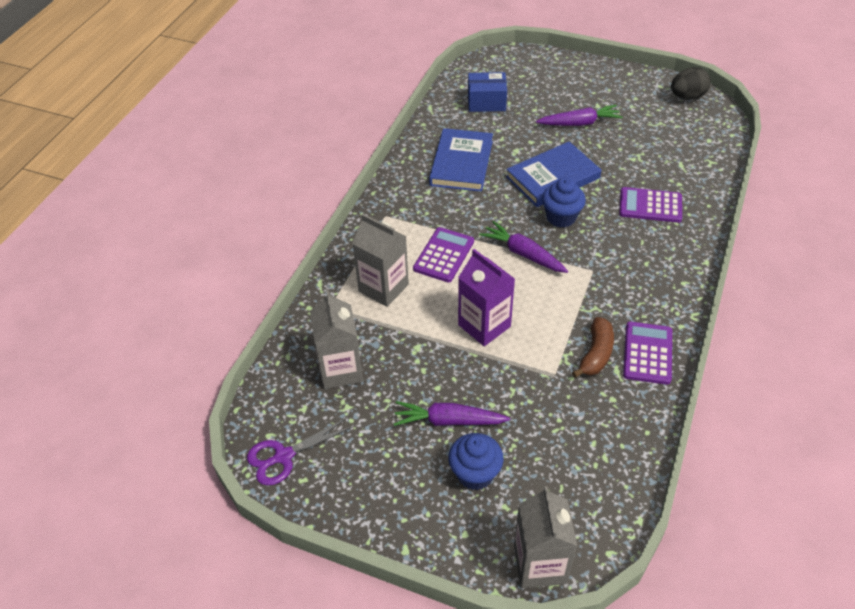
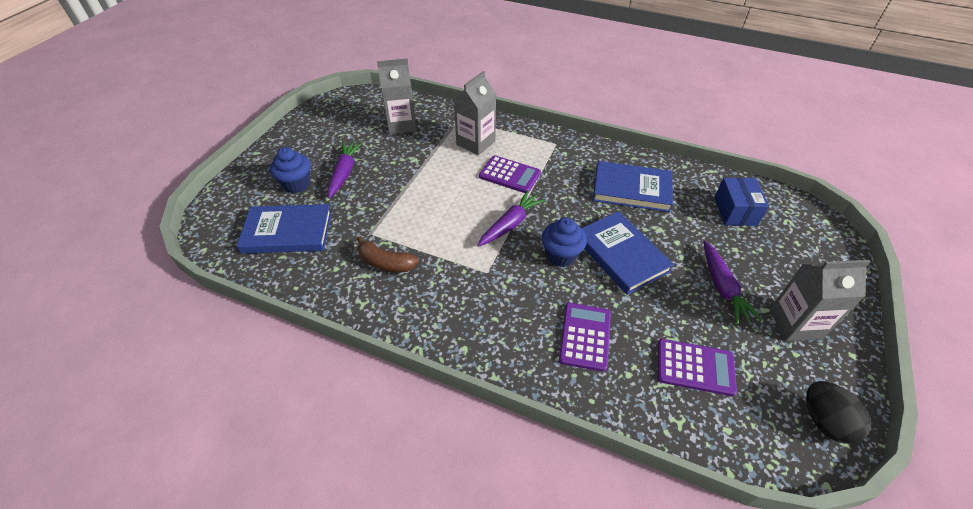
camera: 90 degrees right, 0 degrees up
(283, 456) = (341, 105): purple scissors -> none
(484, 325) = (429, 195): purple carton -> none
(540, 564) = (215, 212): grey carton -> grey carton (795, 323)
(565, 461) = (287, 232): none -> blue book
(647, 353) = (378, 301): purple calculator -> purple calculator (695, 367)

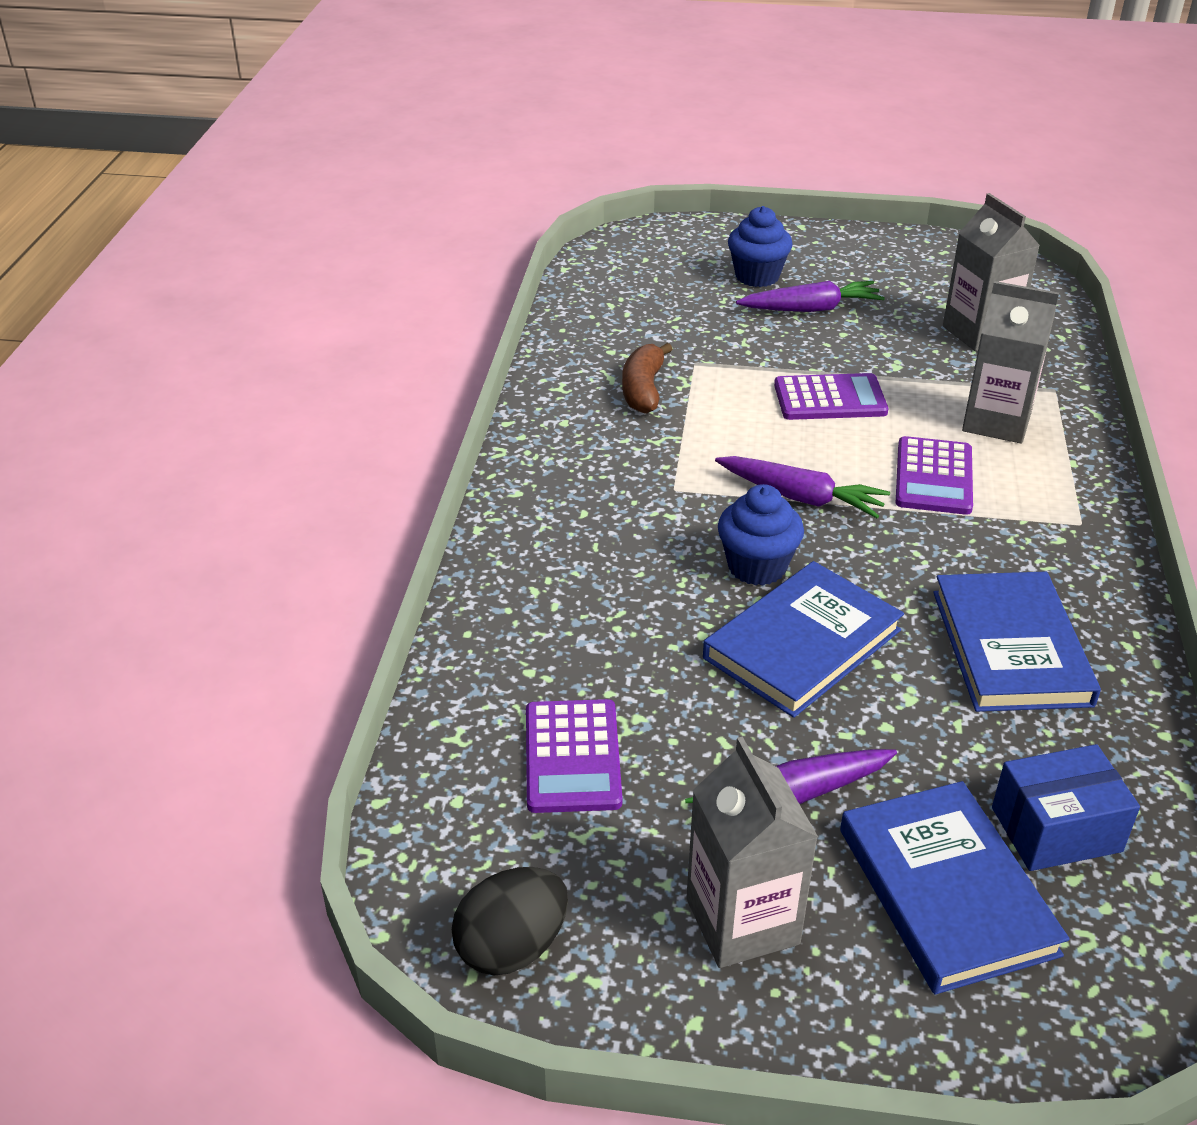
camera: 75 degrees right, 10 degrees down
(287, 232) = (657, 296): blue book -> blue book (946, 891)
(585, 336) = (587, 614): purple calculator -> purple calculator (830, 398)

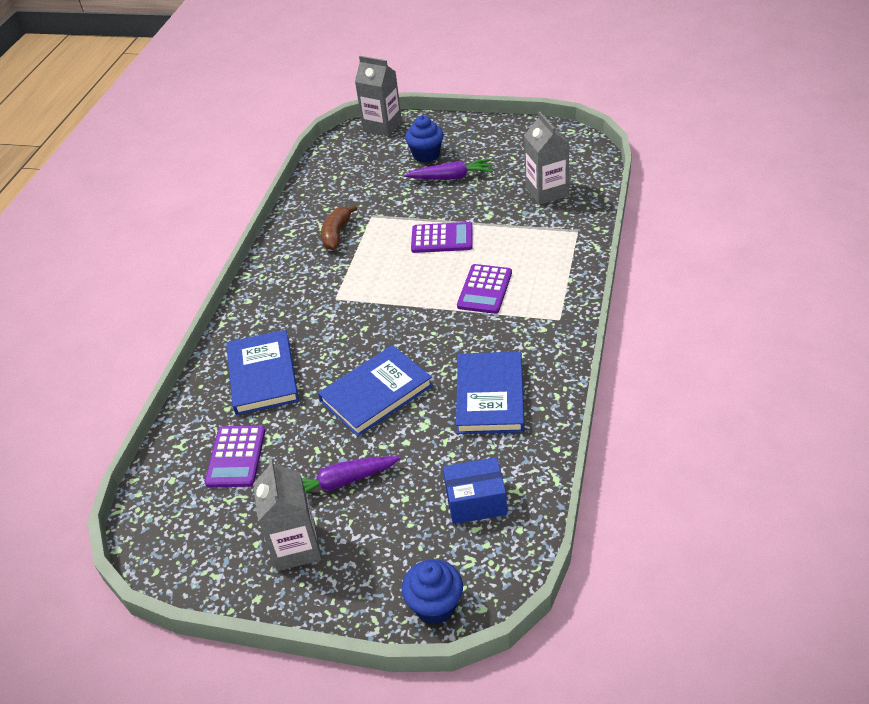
camera: 10 degrees right, 5 degrees up
(512, 947) = (179, 557): black egg -> none
(757, 567) = (366, 346): blue cupcake -> blue cupcake (435, 606)
(800, 497) = (404, 303): purple carrot -> none
(946, 891) = (405, 534): blue book -> blue book (262, 375)
(996, 422) = (534, 253): grey carton -> grey carton (382, 126)

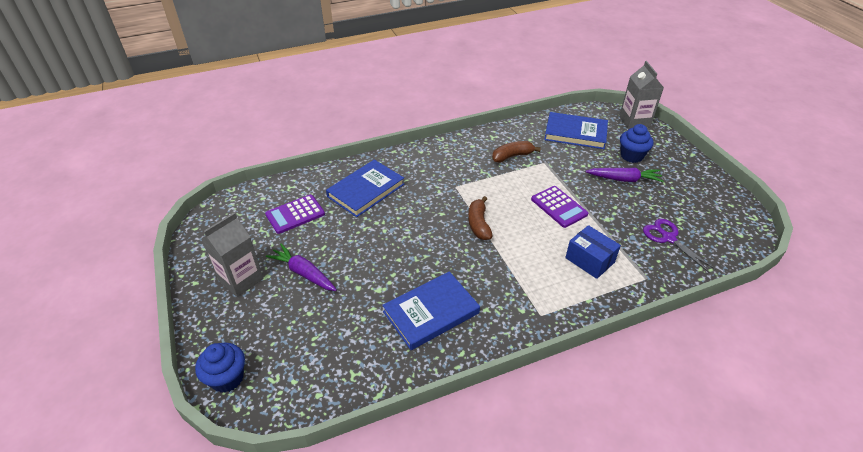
camera: 50 degrees right, 0 degrees up
(376, 393) = (389, 250): blue book -> blue book (575, 133)
(408, 306) = (478, 224): none -> brown banana
(451, 177) = (624, 179): purple carrot -> purple carrot turned 45 degrees counterclockwise
(476, 501) = (329, 355): blue box -> blue box (589, 260)
(485, 289) = (531, 255): purple calculator -> none
(546, 192) = (668, 238): grey carton -> purple scissors

